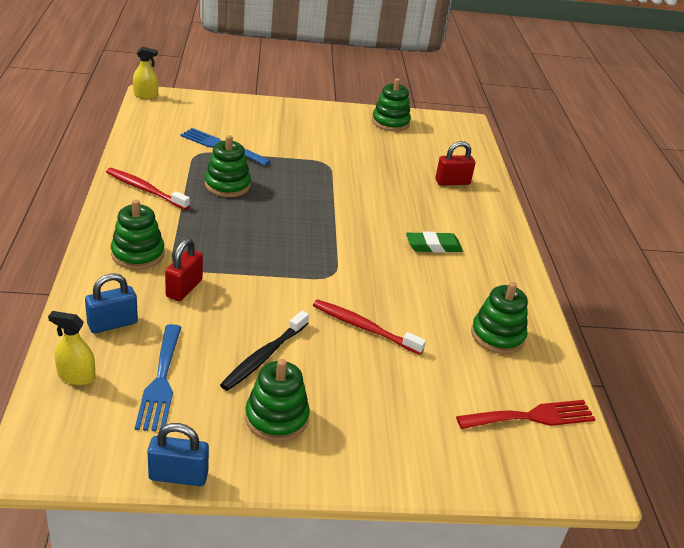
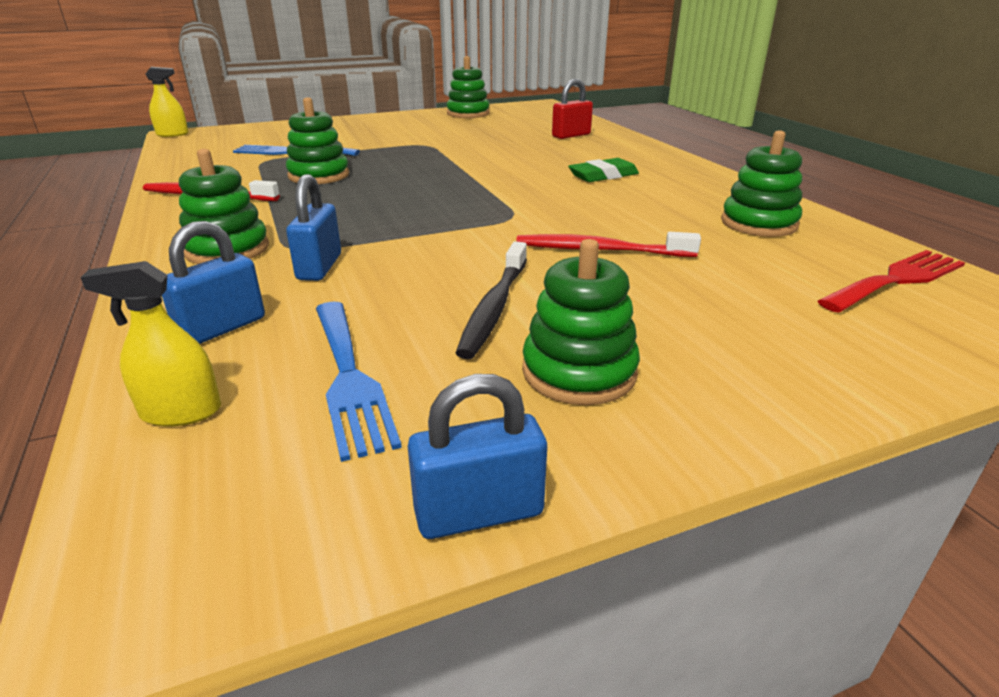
camera: 15 degrees left, 5 degrees down
(184, 288) = (319, 267): red padlock -> blue padlock

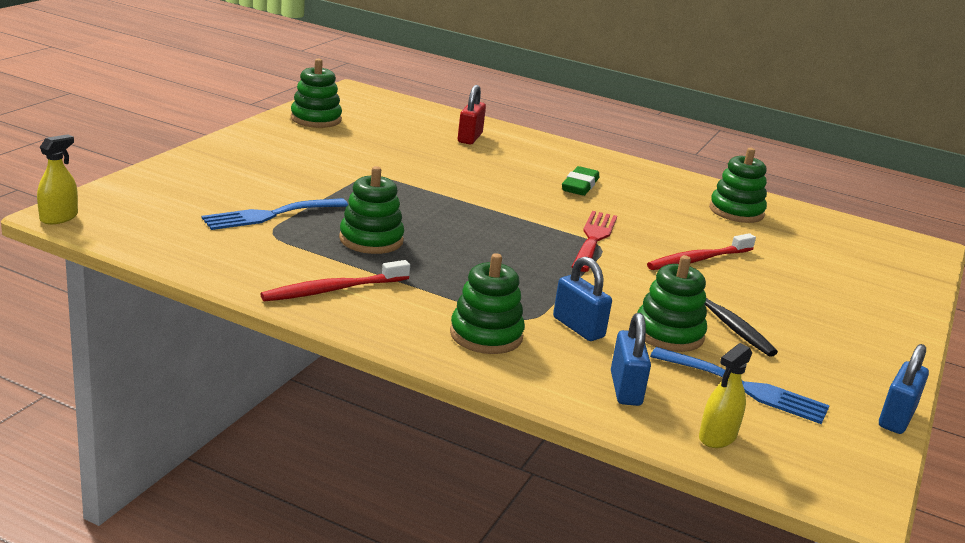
camera: 45 degrees left, 5 degrees down
(579, 372) = (822, 343): green stacking toy -> green stacking toy (668, 334)
(896, 280) = (848, 238): red fork -> red fork (594, 238)

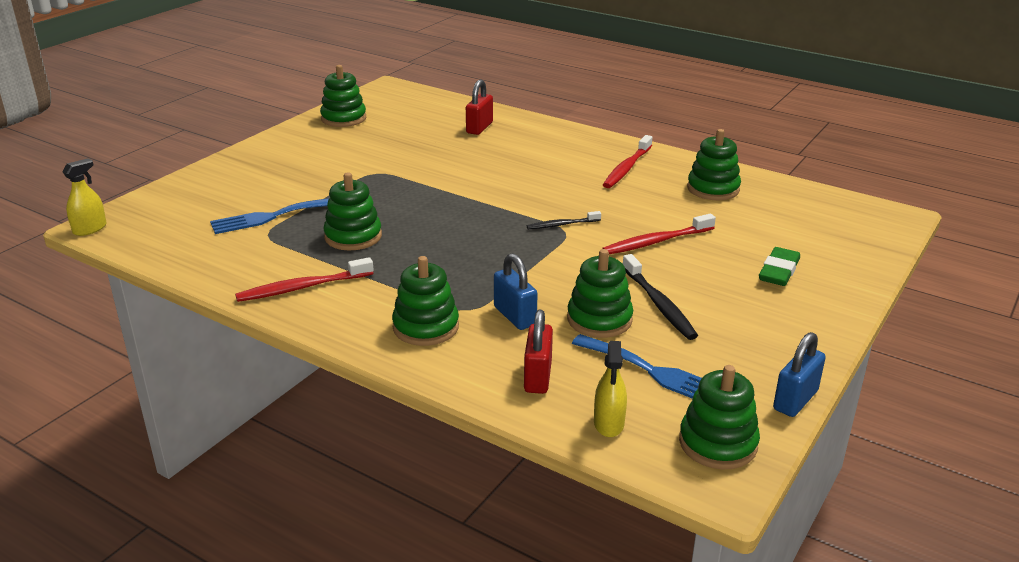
camera: 10 degrees right, 5 degrees up
(580, 185) = (567, 171): green eraser -> green eraser (778, 271)
(594, 238) = (562, 225): red fork -> black toothbrush
(625, 389) = (538, 377): blue padlock -> red padlock
(640, 186) = (627, 168): none -> red toothbrush
(717, 437) = (609, 423): yellow spray bottle -> yellow spray bottle turned 45 degrees counterclockwise
(836, 458) = (718, 443): none -> green stacking toy

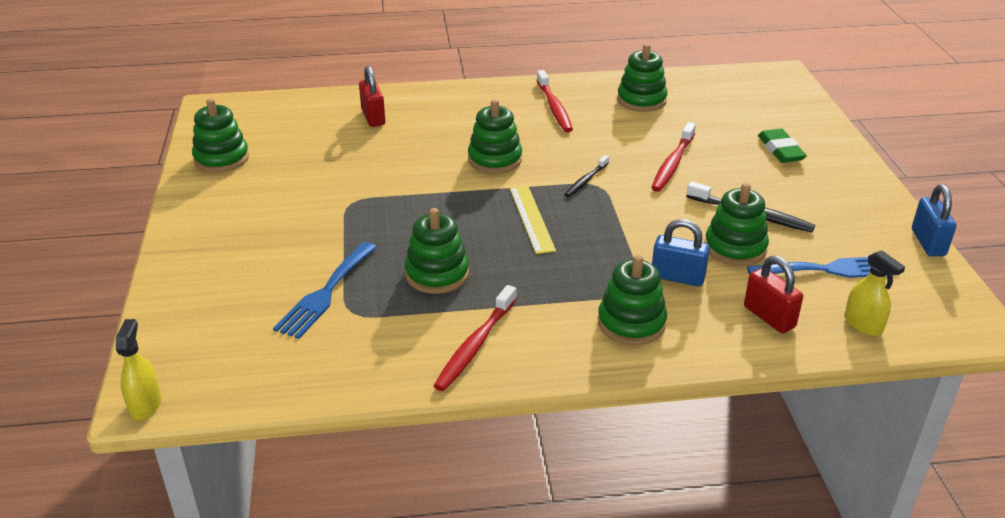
camera: 40 degrees left, 5 degrees up
(476, 231) = (531, 218): none -> yellow ruler
(718, 443) = (937, 299): green stacking toy -> green stacking toy (495, 159)

